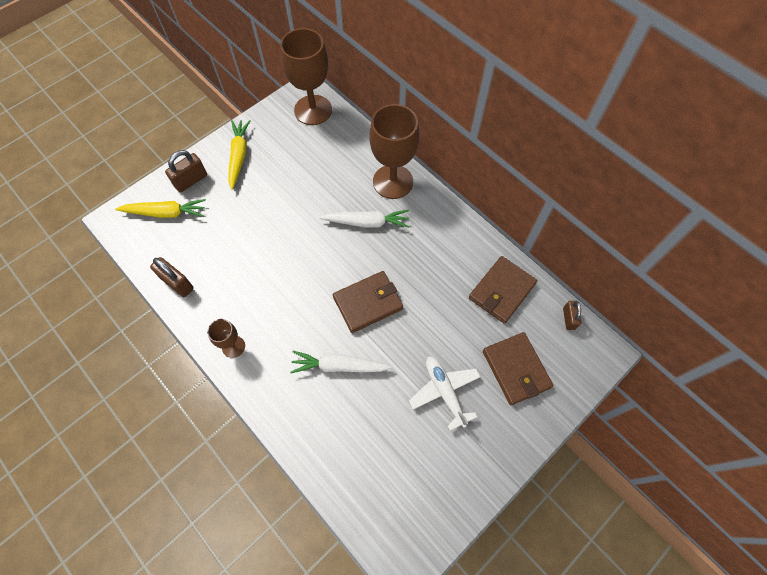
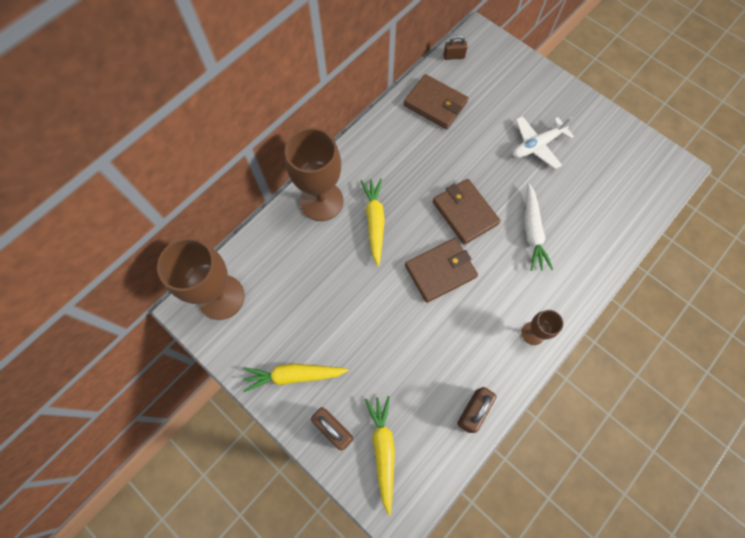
camera: 95 degrees left, 5 degrees up
(367, 222) = (374, 222): white carrot -> yellow carrot
(516, 369) = (506, 94): brown wallet -> brown wallet (440, 271)

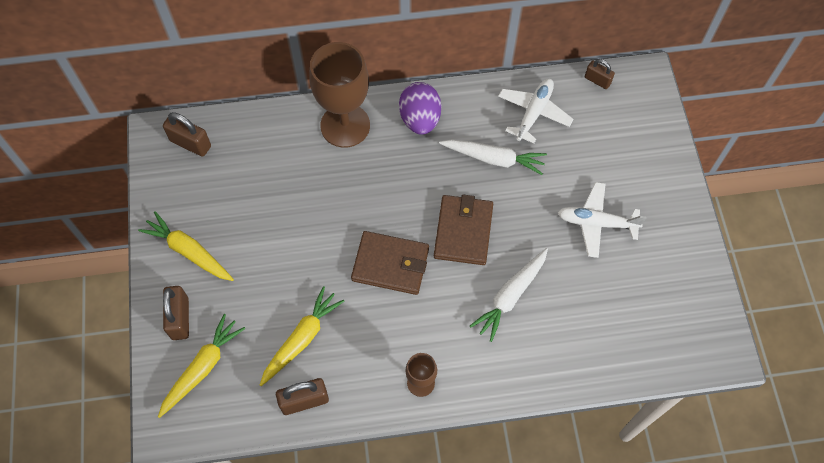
camera: 40 degrees right, 5 degrees down
(221, 297) = (190, 143): brown goblet -> brown padlock
(368, 160) = (420, 119): none -> purple egg
(374, 222) = (374, 178): yellow carrot -> yellow carrot (301, 339)
(435, 104) = (534, 113): brown wallet -> white plane
(439, 151) = (494, 159): none -> white carrot

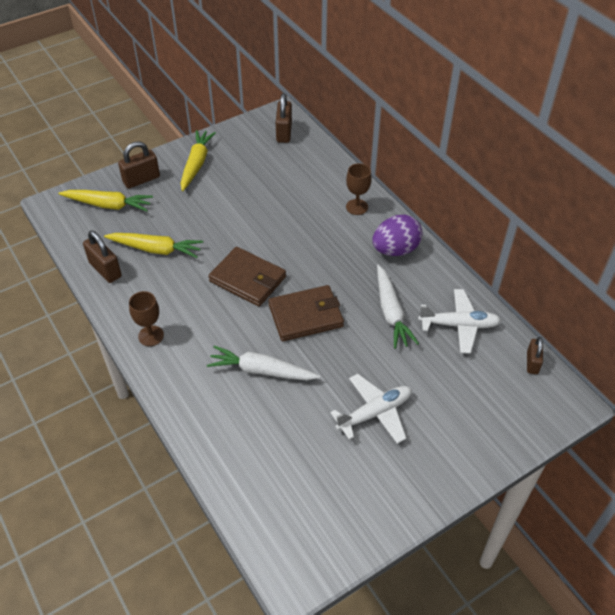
camera: 65 degrees right, 15 degrees down
(345, 125) = (357, 207): brown goblet -> brown goblet, size x0.49
(390, 264) = (248, 279): brown wallet -> brown wallet turned 45 degrees counterclockwise
(596, 223) = (374, 413): white plane -> white plane turned 75 degrees clockwise

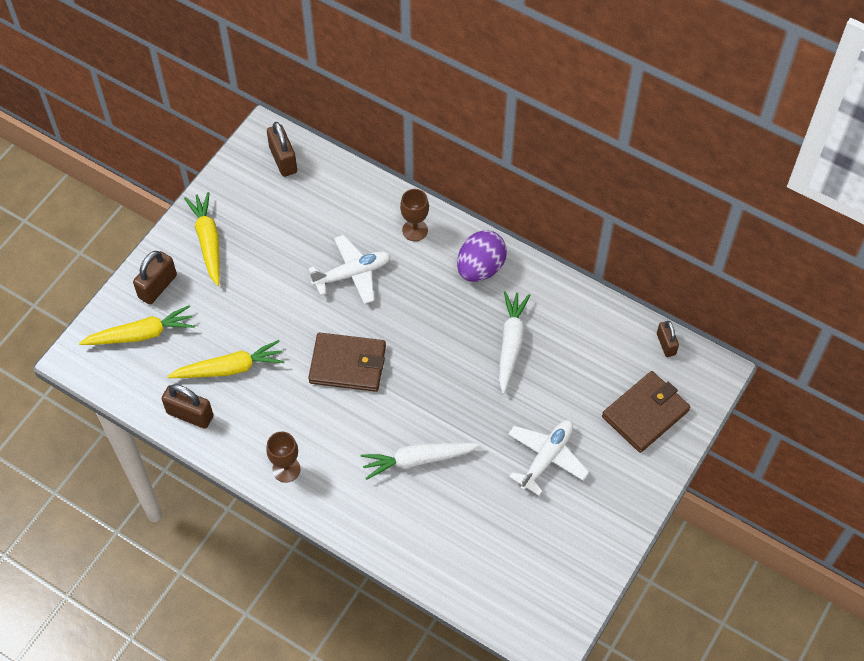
camera: 25 degrees left, 10 degrees up
(306, 315) = (429, 382): brown wallet -> brown wallet (645, 413)
(391, 312) = (511, 344): white carrot -> white carrot turned 135 degrees counterclockwise
(459, 325) = (582, 331): white plane -> white plane (352, 274)

